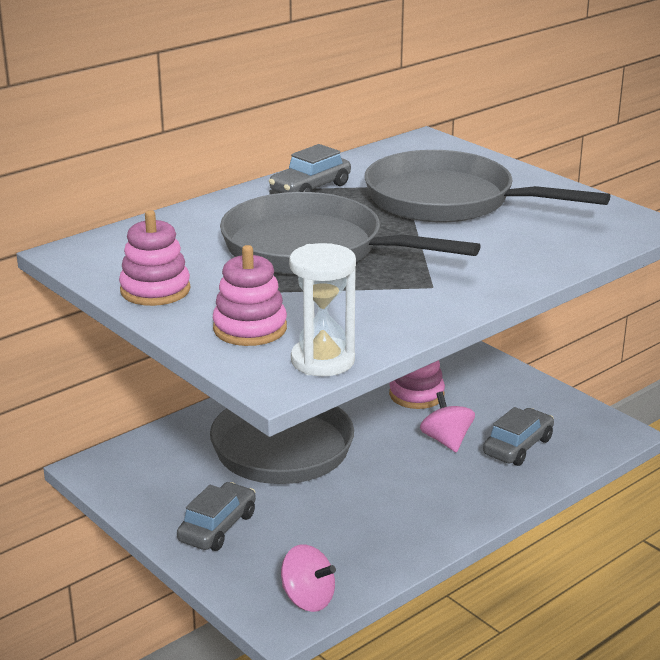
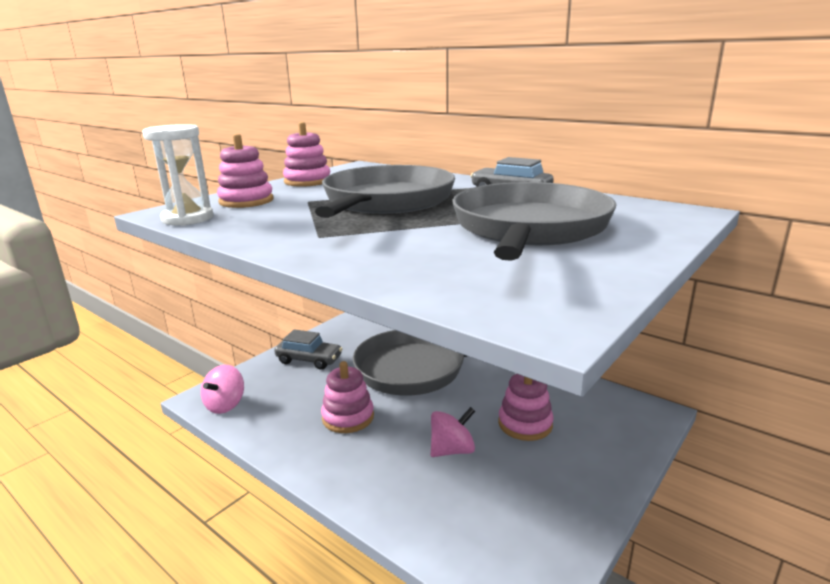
camera: 80 degrees right, 5 degrees down
(370, 500) = (348, 417): none -> pink stacking toy
(518, 446) = (459, 501): grey car -> none

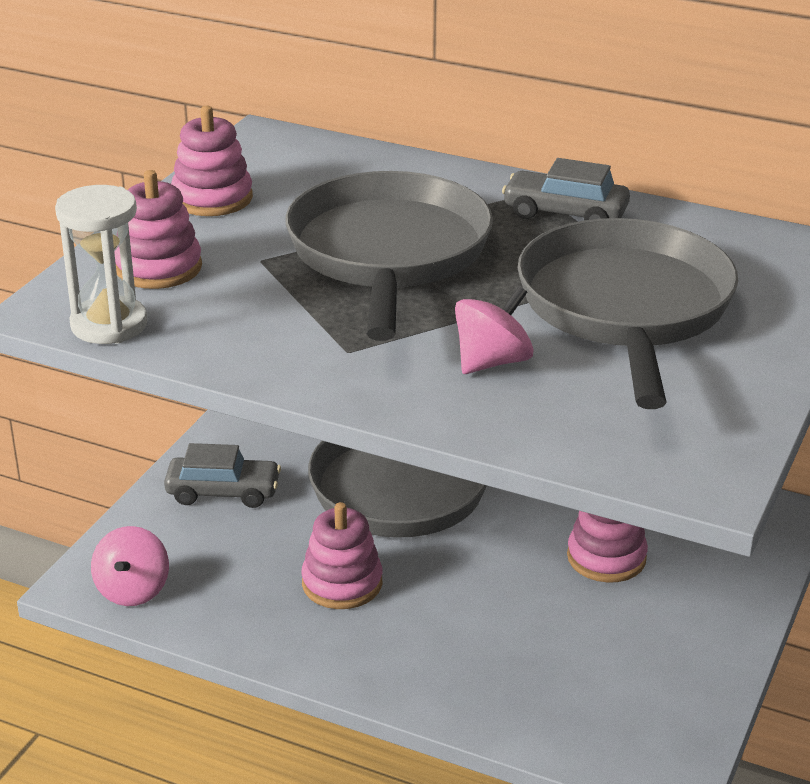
camera: 15 degrees left, 10 degrees up
(452, 450) = (517, 611): pink spinning top -> pink spinning top (492, 362)

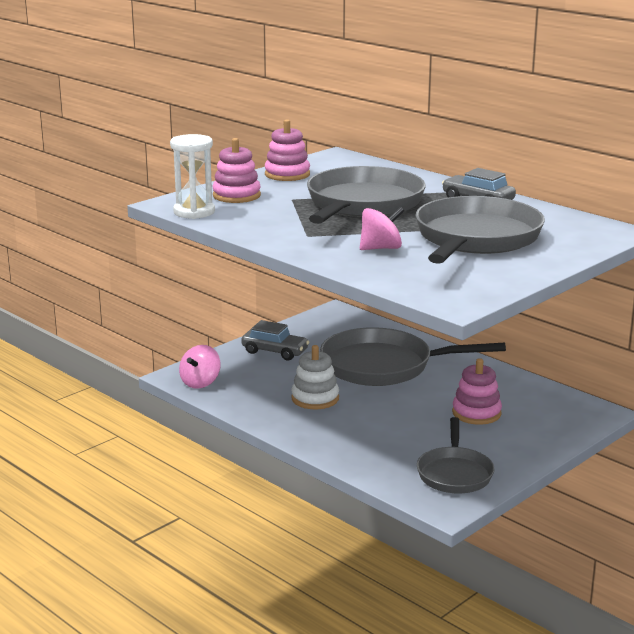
camera: 20 degrees right, 10 degrees down
(342, 583) = (315, 398): pink stacking toy -> white stacking toy
(642, 696) = (454, 473): none -> grey pan

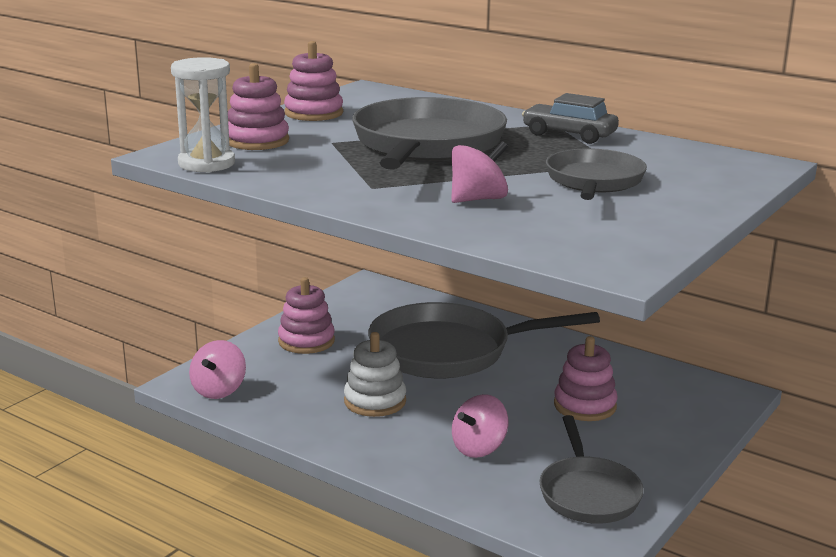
camera: 10 degrees left, 0 degrees up
(275, 351) = (306, 341): grey car -> pink stacking toy
(383, 436) = (479, 448): none -> pink spinning top
(475, 239) = (594, 181): grey pan -> grey pan, size x0.59

